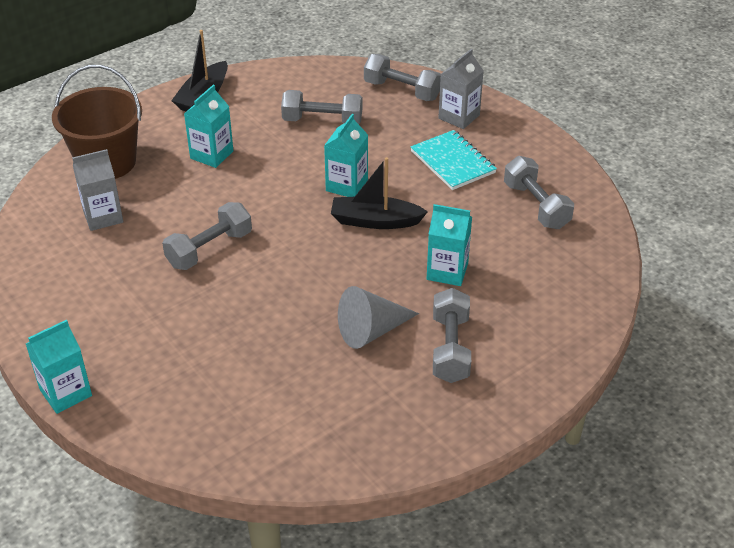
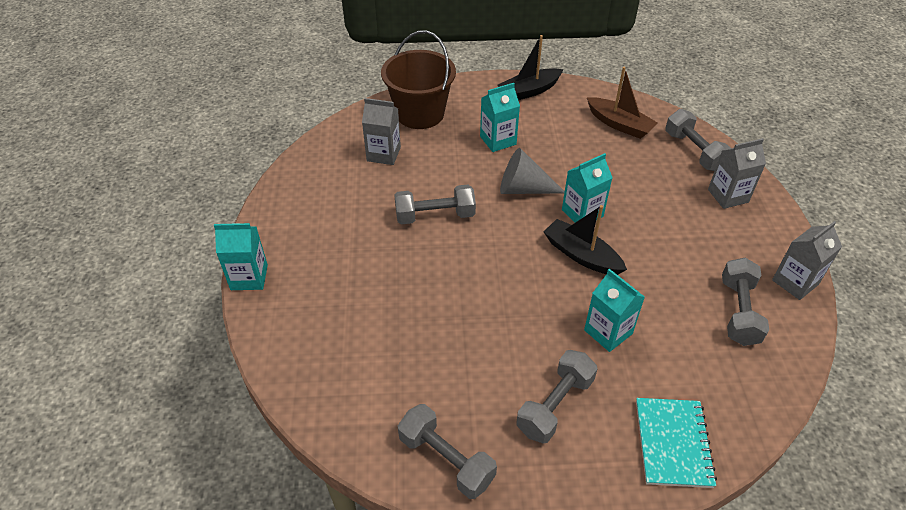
camera: 35 degrees right, 5 degrees up
(317, 93) = (619, 124): none -> brown boat
(322, 121) = (605, 149): grey dumbbell -> grey dumbbell (446, 459)
(371, 331) = (502, 351): grey cone -> grey cone (524, 189)
(453, 162) = (690, 234): turquoise notebook -> turquoise notebook (673, 443)
(561, 163) = (795, 282): none -> grey carton

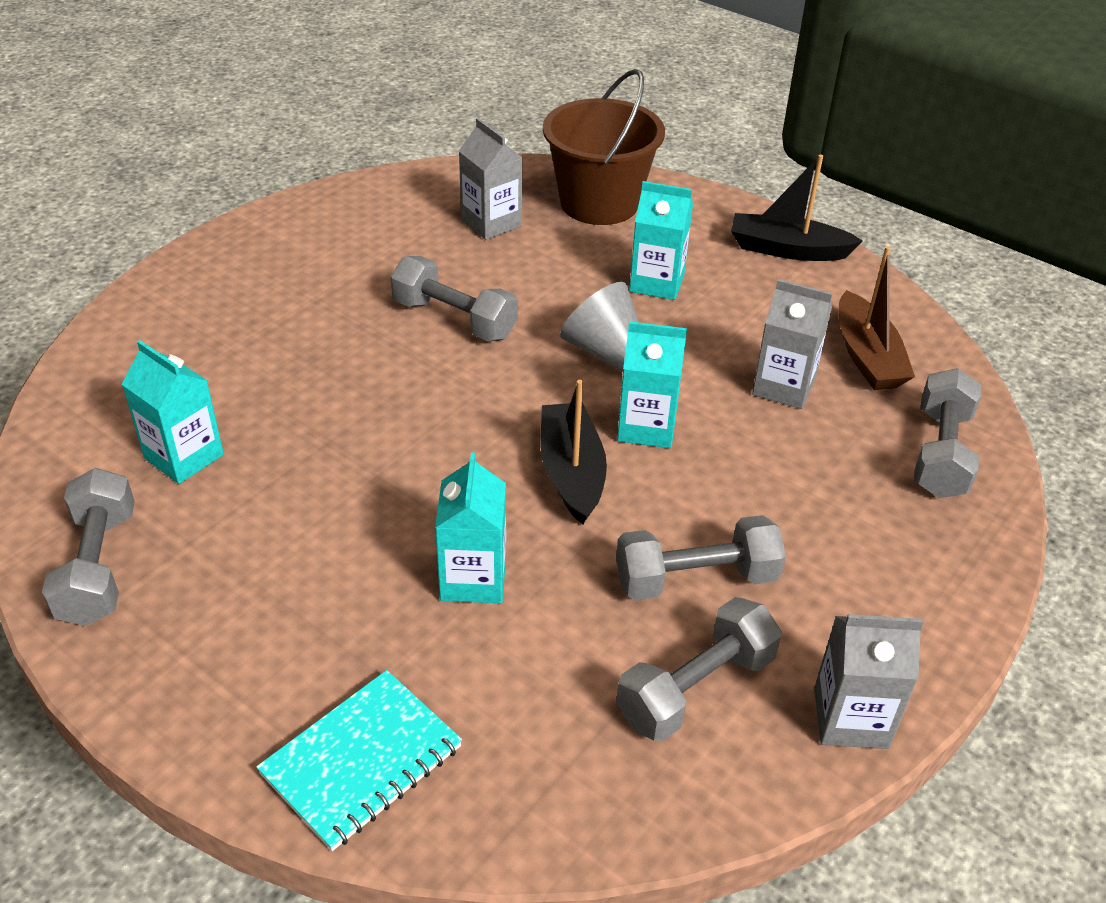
camera: 40 degrees right, 5 degrees down
(249, 277) = (178, 263): turquoise carton -> turquoise carton (184, 456)
(555, 405) = (289, 606): grey dumbbell -> grey dumbbell (696, 579)
(728, 196) = (910, 540): grey carton -> grey carton (783, 387)

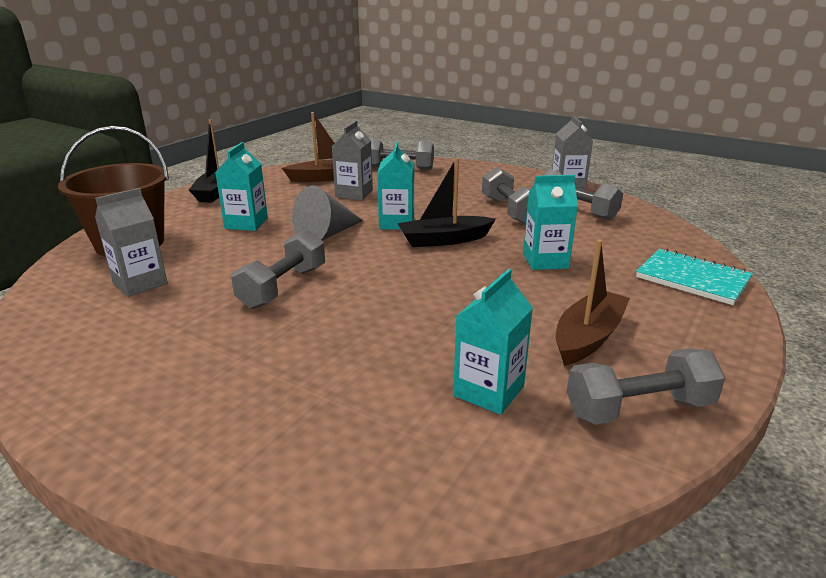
camera: 95 degrees left, 15 degrees down
(246, 566) = (588, 337): none -> brown boat

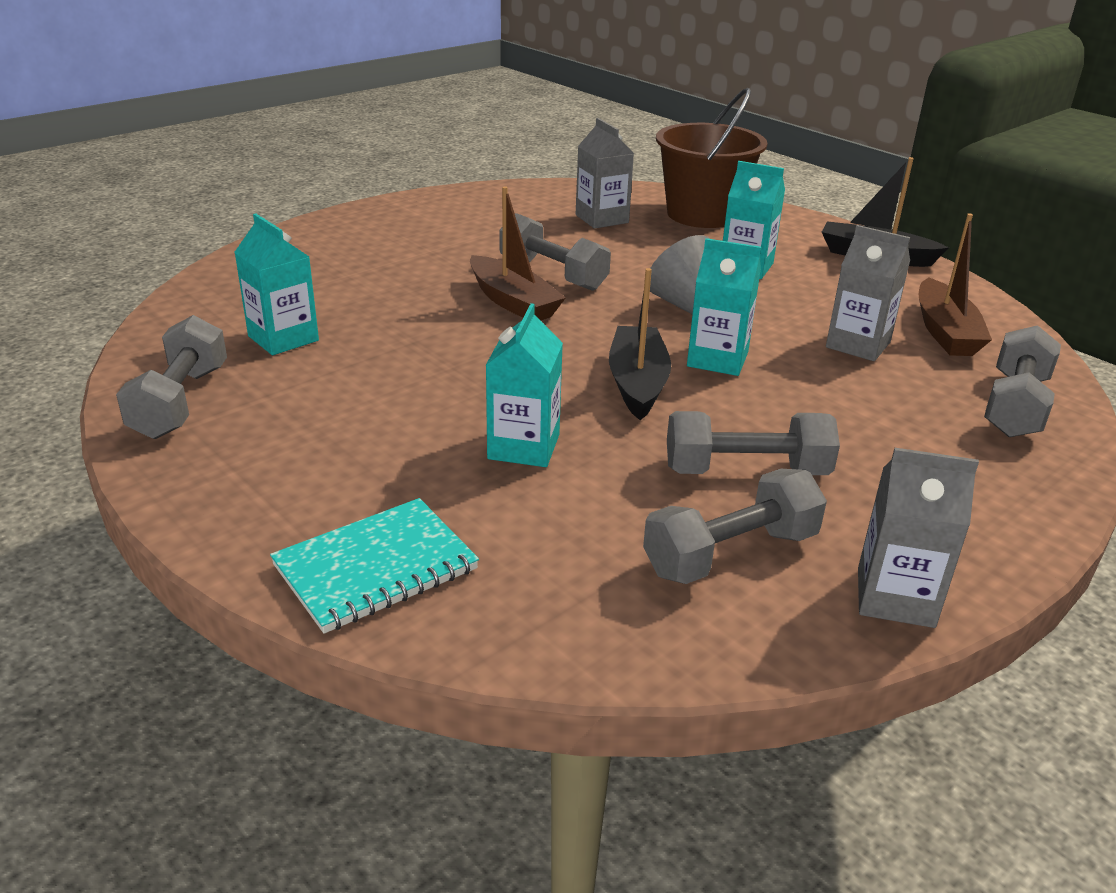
camera: 105 degrees right, 5 degrees up
(588, 337) = (313, 415): brown boat -> brown boat (513, 302)

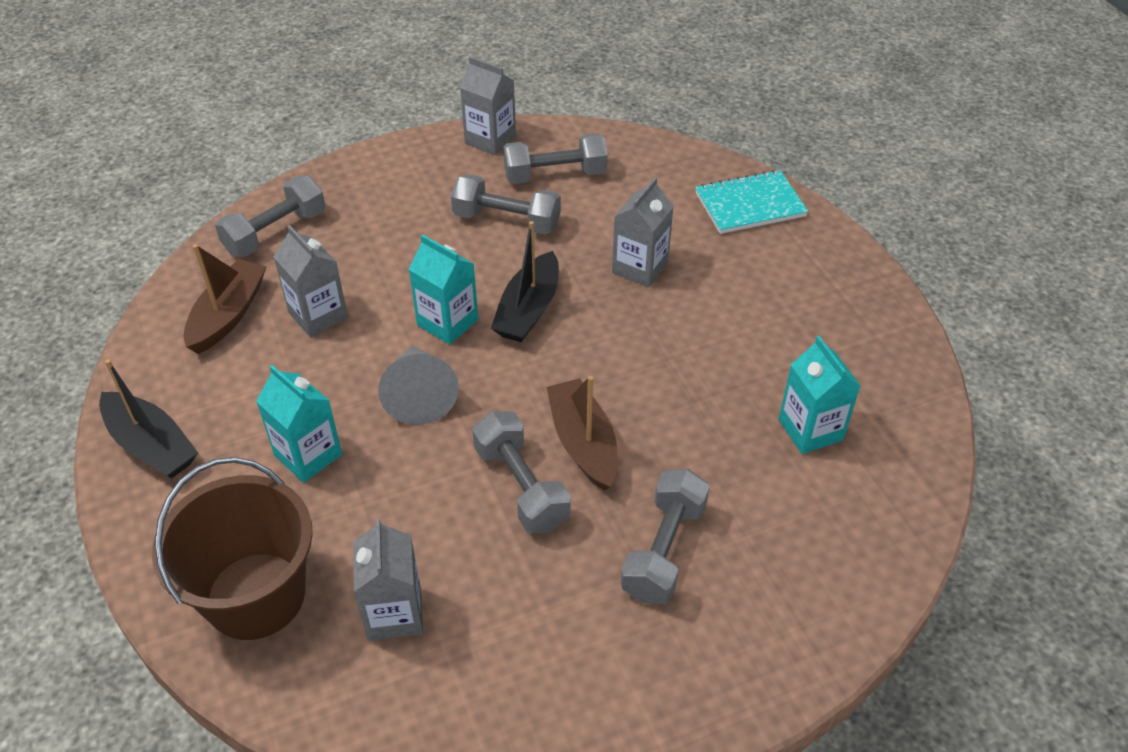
camera: 160 degrees left, 15 degrees up
(181, 402) = (886, 362): grey dumbbell -> grey dumbbell (663, 550)
(523, 447) = (640, 268): turquoise carton -> grey carton

